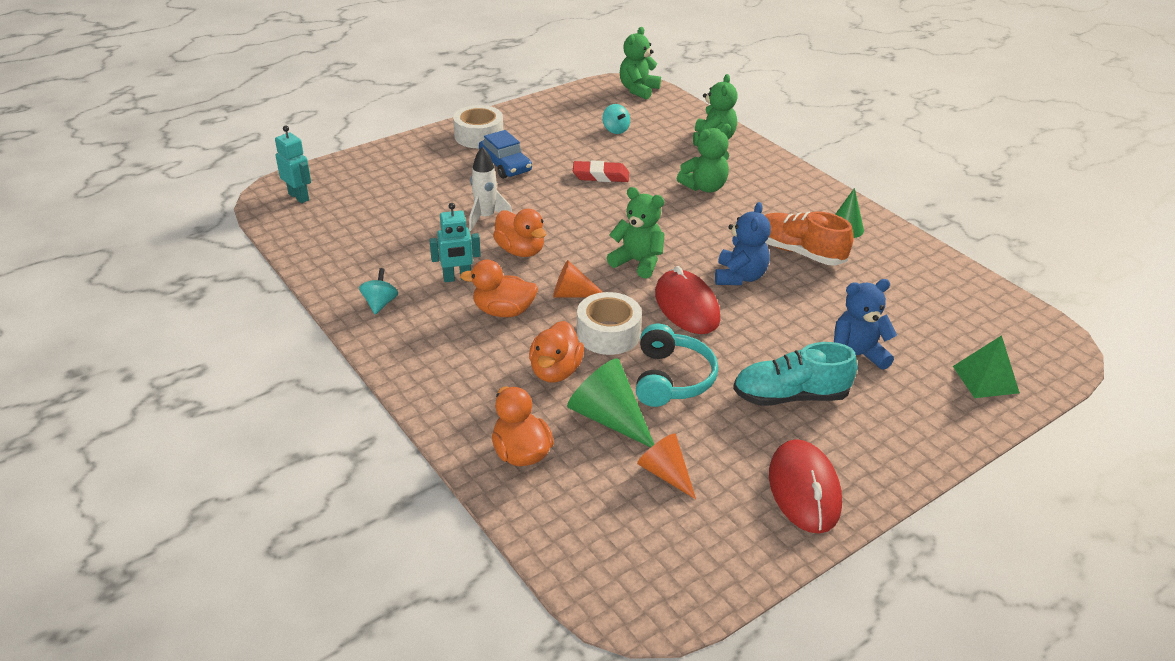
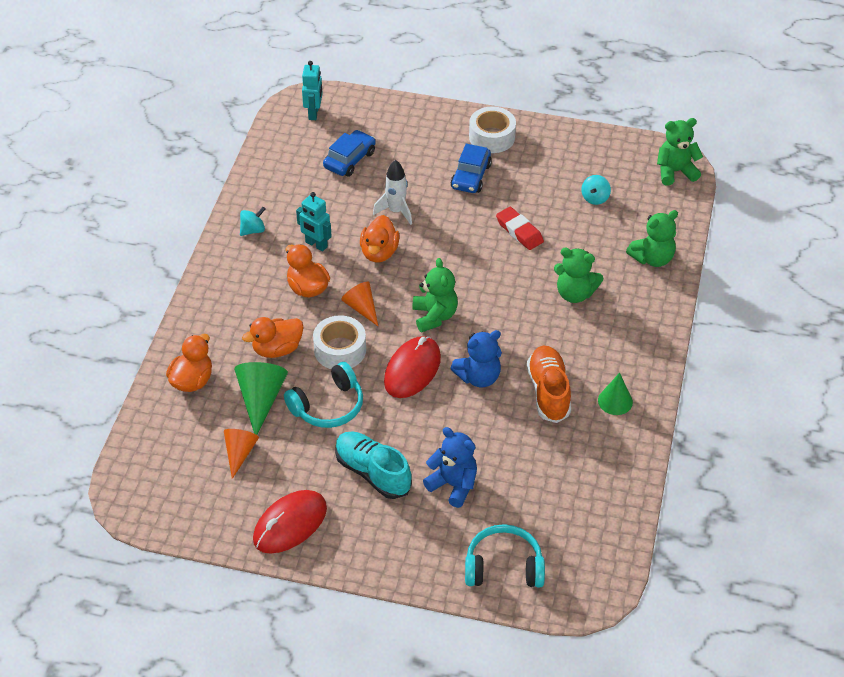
camera: 50 degrees right, 10 degrees up
(386, 208) = (349, 160): none -> blue car
(985, 379) = (503, 566): green pyramid -> turquoise headphones

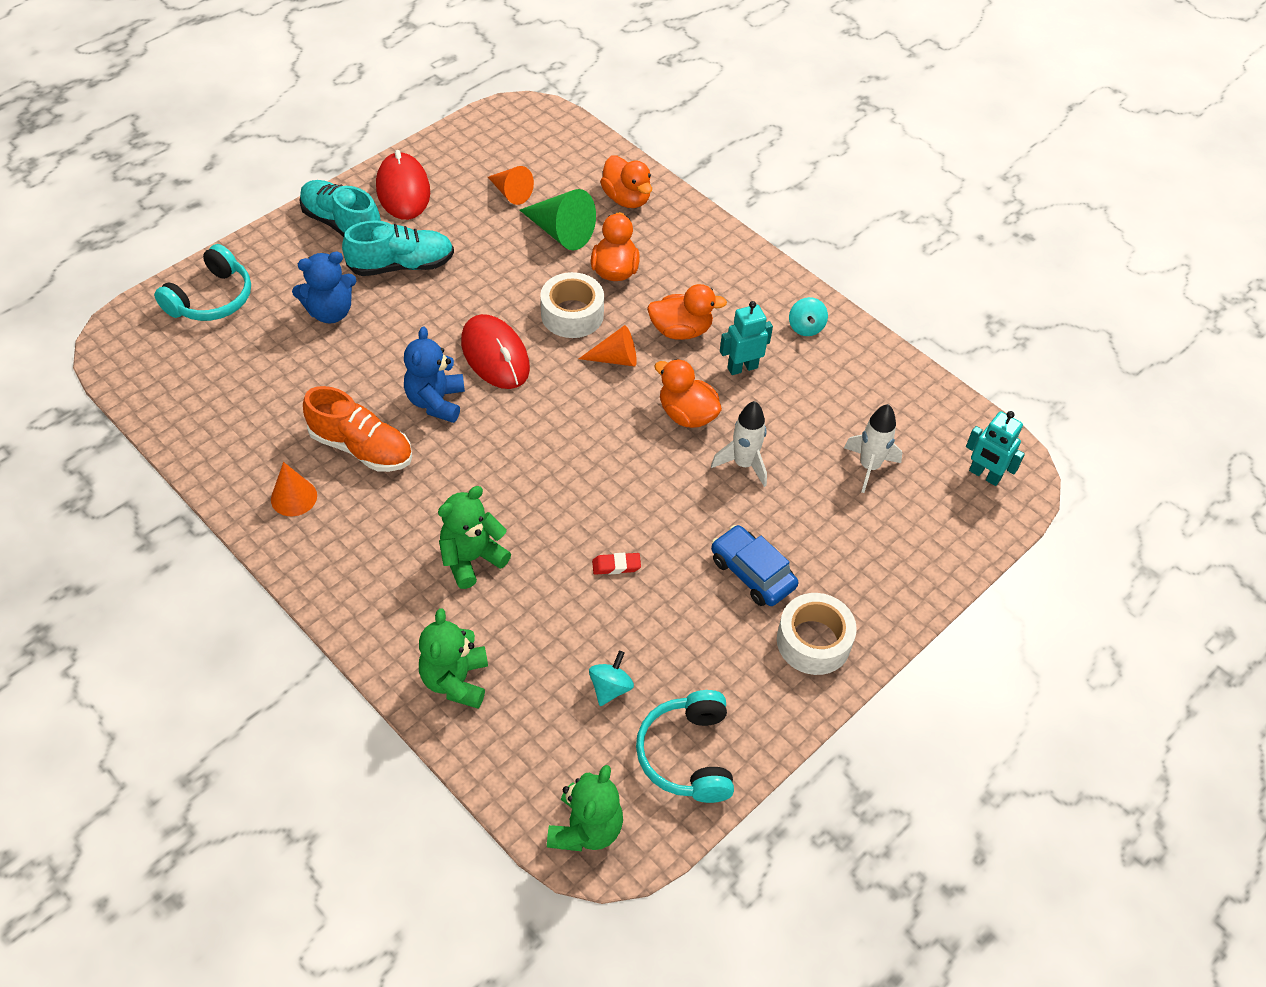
camera: 120 degrees right, 5 degrees up
(328, 406) = (508, 273): turquoise headphones -> turquoise headphones (687, 755)
(349, 160) = (869, 467): blue car -> white rocket
(360, 538) = (342, 224): none -> turquoise shoe
(434, 316) = (551, 411): green teddy bear -> none
(519, 231) = (616, 566): red eraser -> red eraser, size x0.61
(595, 198) = (610, 688): turquoise spinning top -> turquoise spinning top turned 60 degrees clockwise
(615, 401) = (294, 497): green cone -> orange cone

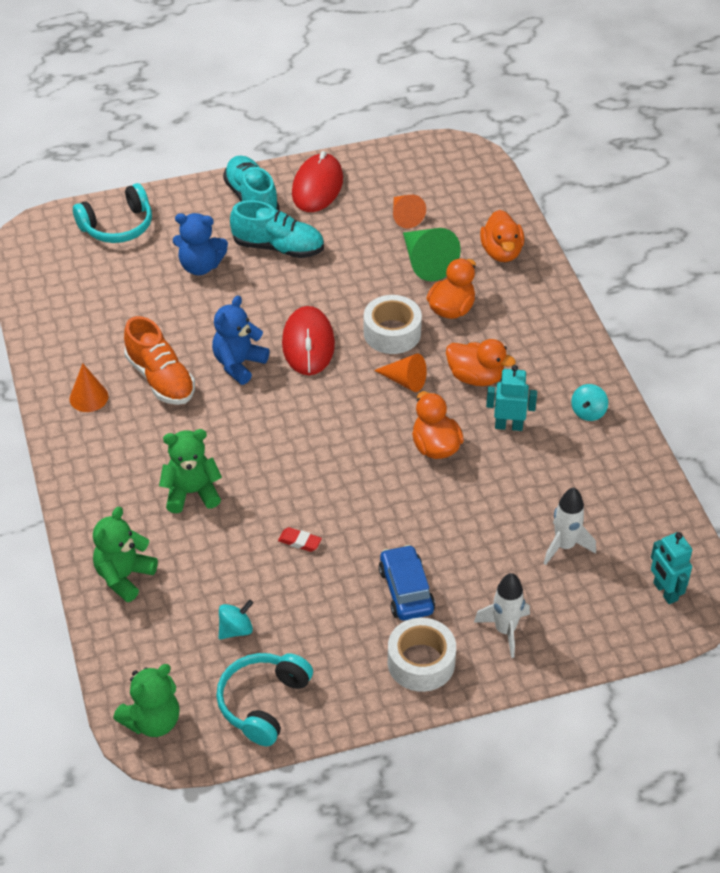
camera: 30 degrees right, 5 degrees down
(743, 464) = (457, 503): white rocket -> white rocket (505, 630)

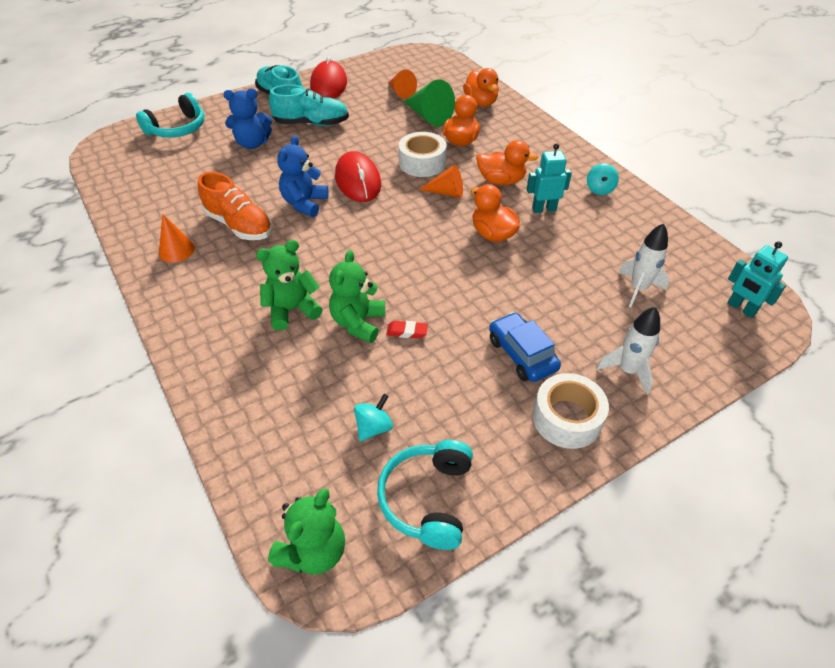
camera: 15 degrees left, 0 degrees up
(124, 576) = (245, 399): green teddy bear -> green teddy bear (358, 323)

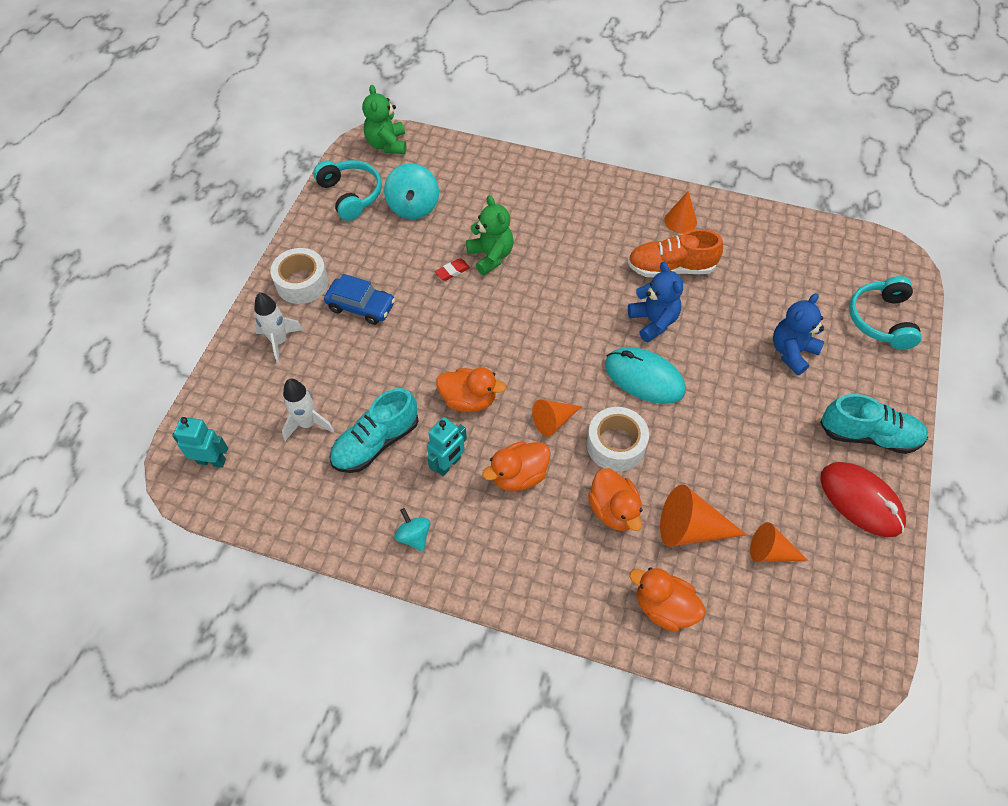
camera: 140 degrees right, 10 degrees up
(292, 310) = (544, 236): green teddy bear -> none
(311, 123) = (784, 420): turquoise shoe -> turquoise shoe (376, 442)
(358, 180) = (644, 378): red mouse -> turquoise mouse
(374, 427) = (413, 207): turquoise spinning top -> turquoise spinning top, size x1.76
(428, 116) = (691, 528): green cone -> orange cone

